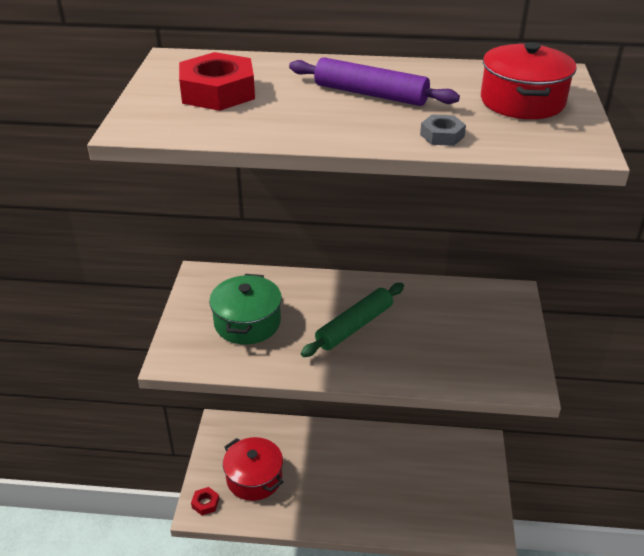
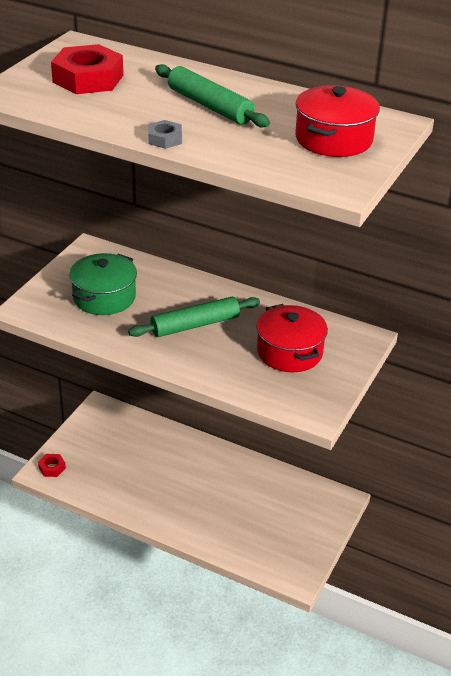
camera: 20 degrees right, 0 degrees up
(254, 478) = (106, 461): red pot -> red pot (289, 352)
(370, 94) = (210, 106): purple rolling pin -> green rolling pin
(442, 135) = (233, 152): grey nut -> grey nut (165, 139)

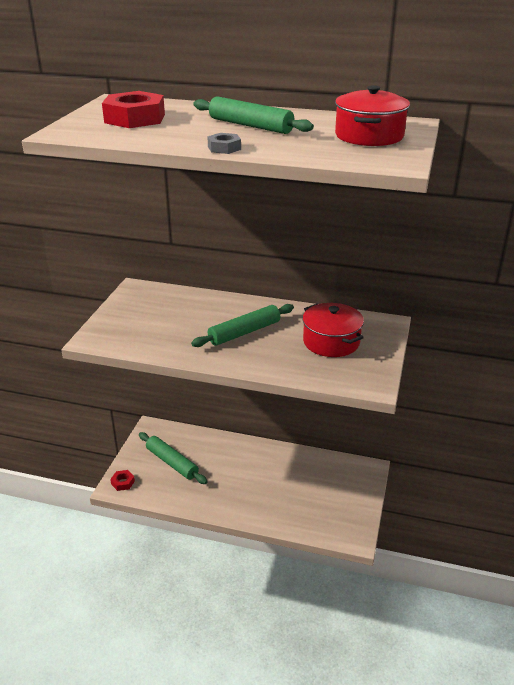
camera: 10 degrees left, 5 degrees down
(104, 297) = (159, 322): green pot -> none
(113, 454) = (172, 463): none -> green rolling pin

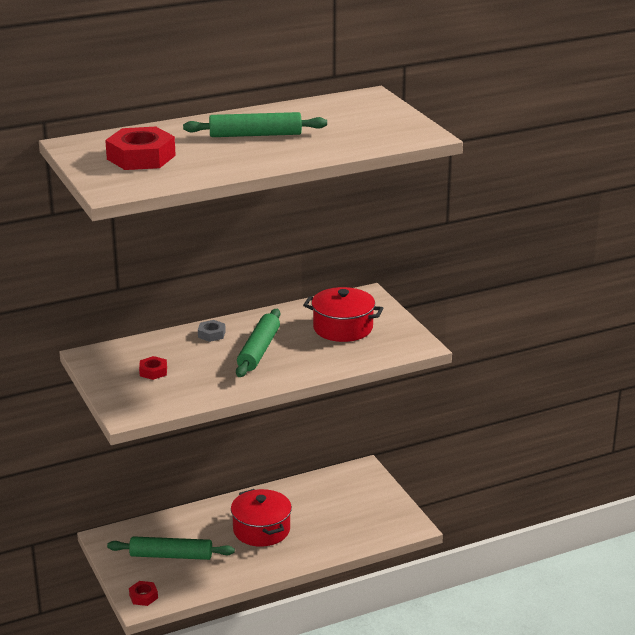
camera: 40 degrees left, 5 degrees down
(154, 316) = (153, 371): none -> red nut
(224, 148) = (280, 161): grey nut -> grey nut (211, 334)
(369, 136) = (363, 117): red pot -> red pot (261, 530)

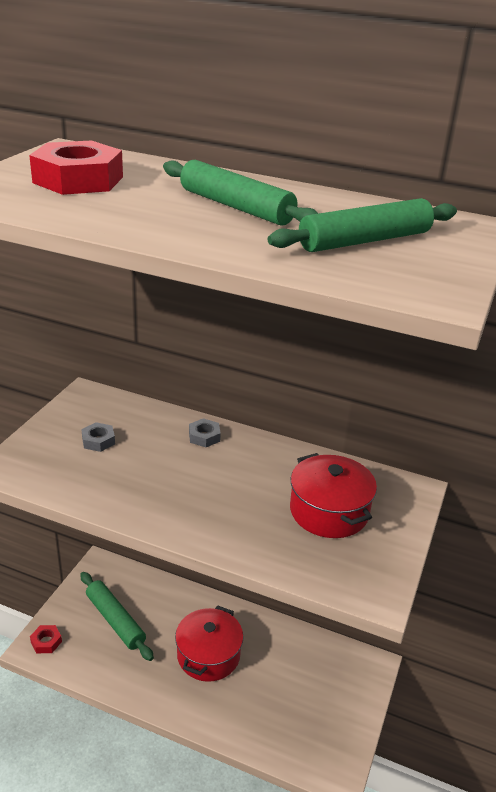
camera: 45 degrees right, 5 degrees up
(153, 371) = (98, 441): red nut -> grey nut
(259, 350) = (212, 481): green rolling pin -> green rolling pin (365, 241)

